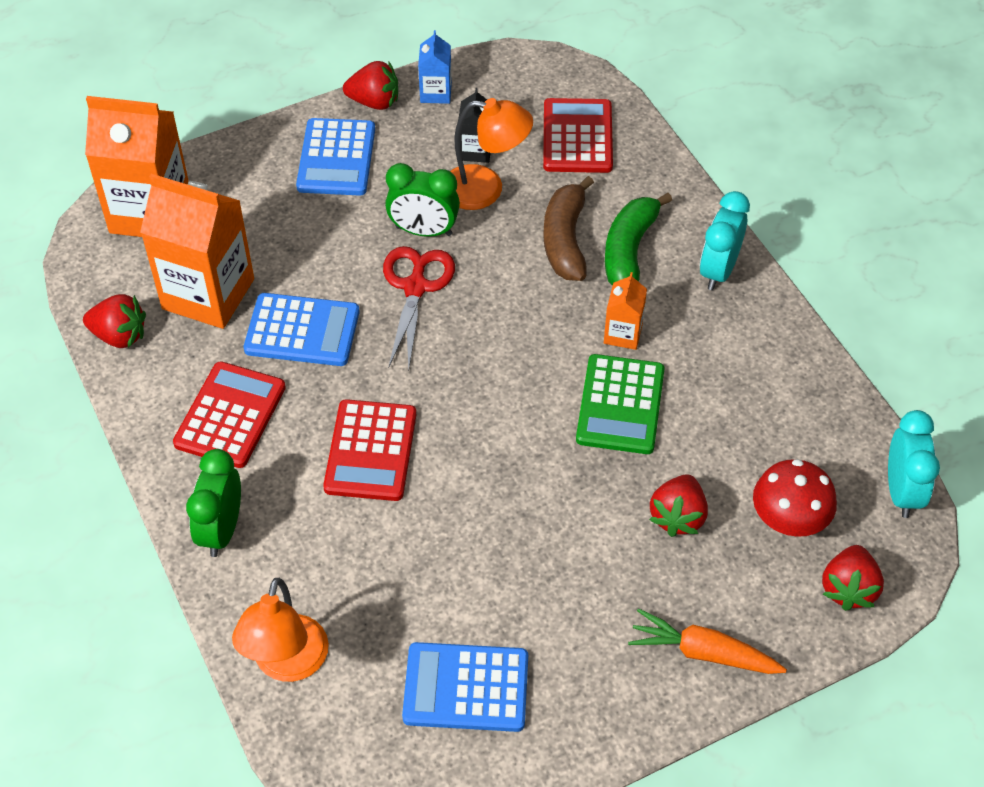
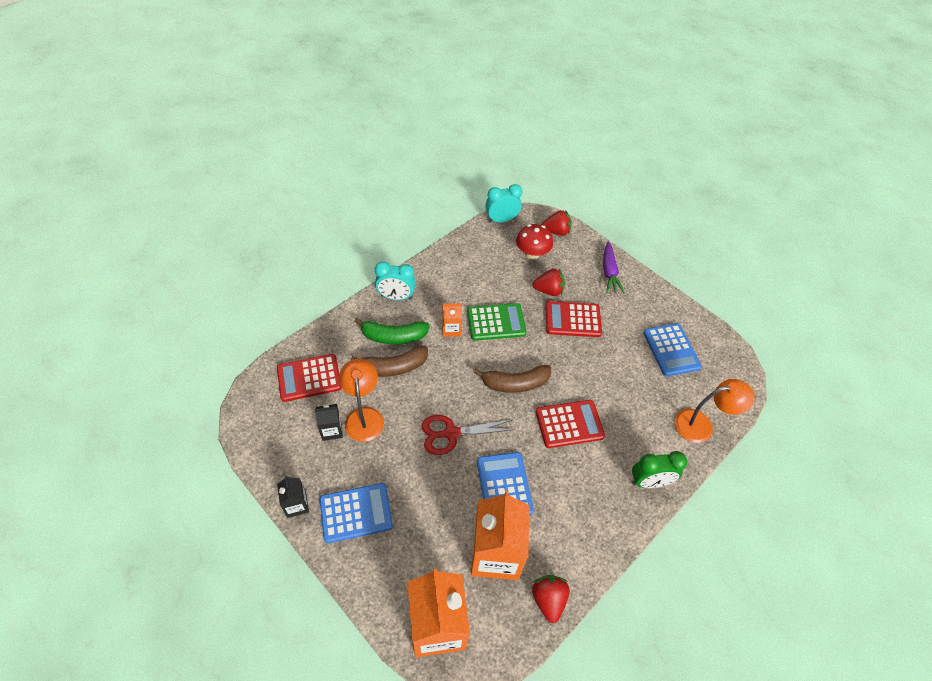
camera: 110 degrees left, 0 degrees up
(230, 415) = (578, 505): red calculator -> red calculator (573, 320)
(374, 102) = (296, 505): red strawberry -> black carton
(423, 231) = (406, 441): green clock -> none
(436, 92) = (281, 468): blue carton -> none
(478, 396) = (515, 383): none -> brown banana
(703, 652) = (609, 272): orange carrot -> purple carrot

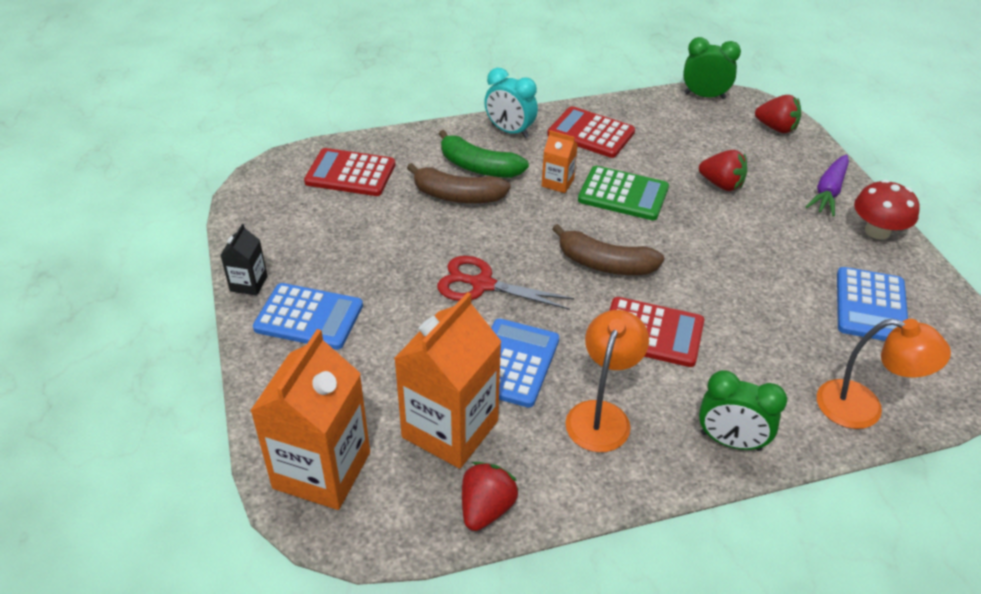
camera: 30 degrees right, 10 degrees down
(331, 430) = (340, 230): black carton -> none
(364, 416) = (387, 230): orange lamp -> orange lamp (601, 415)
(501, 220) = (704, 96): turquoise clock -> green clock
(532, 253) = (724, 140): red mushroom -> red mushroom (877, 231)
(573, 320) = (736, 225): red calculator -> red calculator (591, 133)

